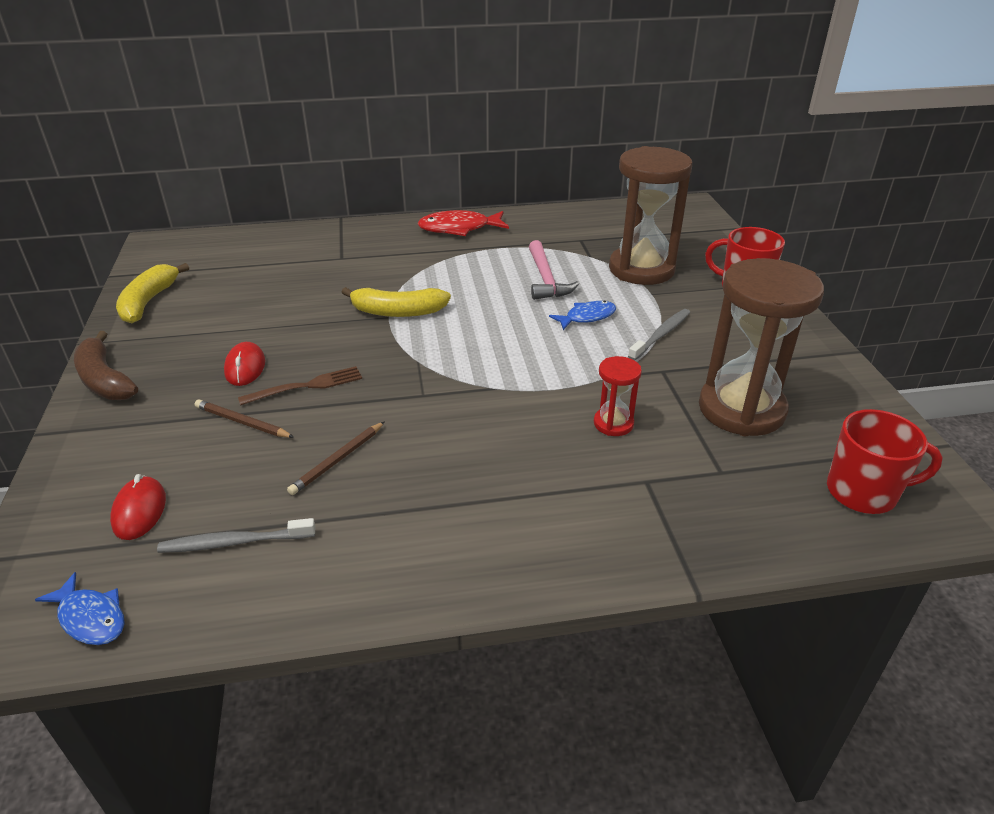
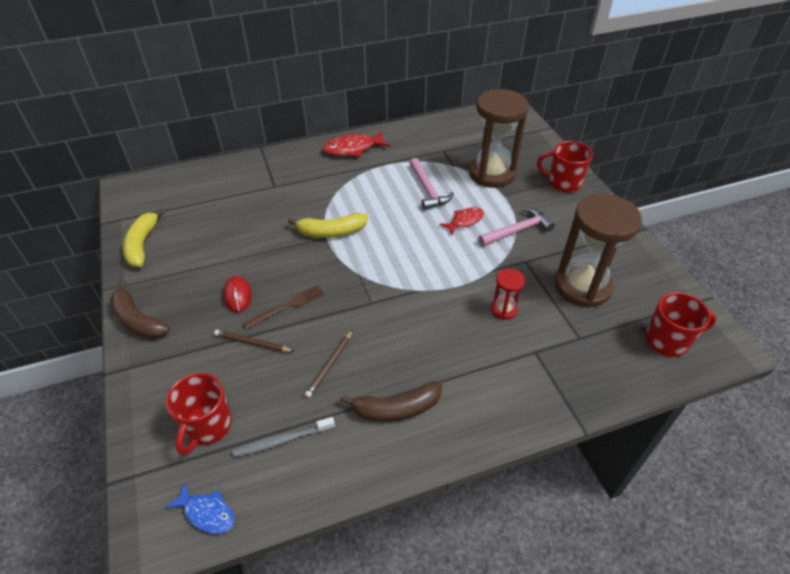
camera: 10 degrees left, 10 degrees up
(139, 511) = (207, 426): red mouse -> red mug
(414, 525) = (397, 408): none -> brown banana
(587, 317) = (464, 221): blue fish -> red fish
(661, 335) = (518, 230): grey toothbrush -> pink hammer

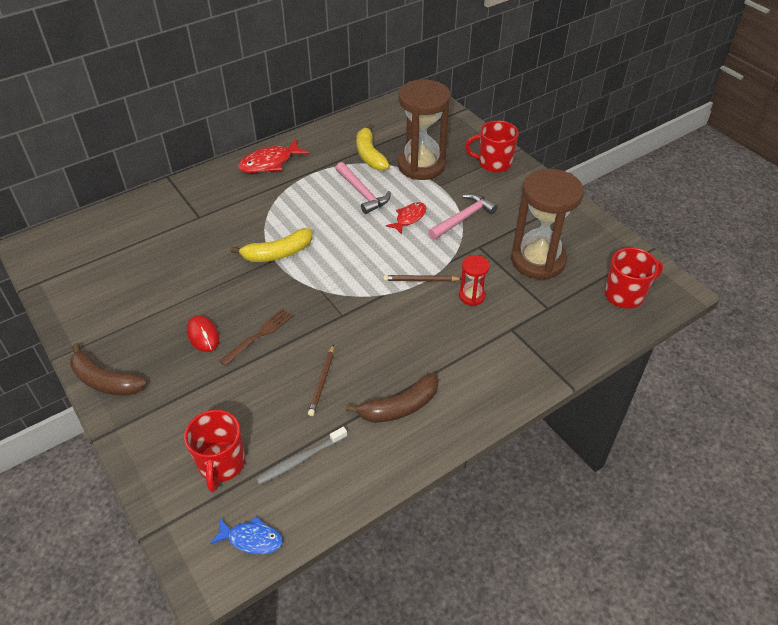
camera: 15 degrees left, 0 degrees up
(142, 245) = (77, 304): yellow banana -> yellow banana (369, 155)
(253, 343) = (237, 378): brown pencil -> brown pencil (421, 280)

